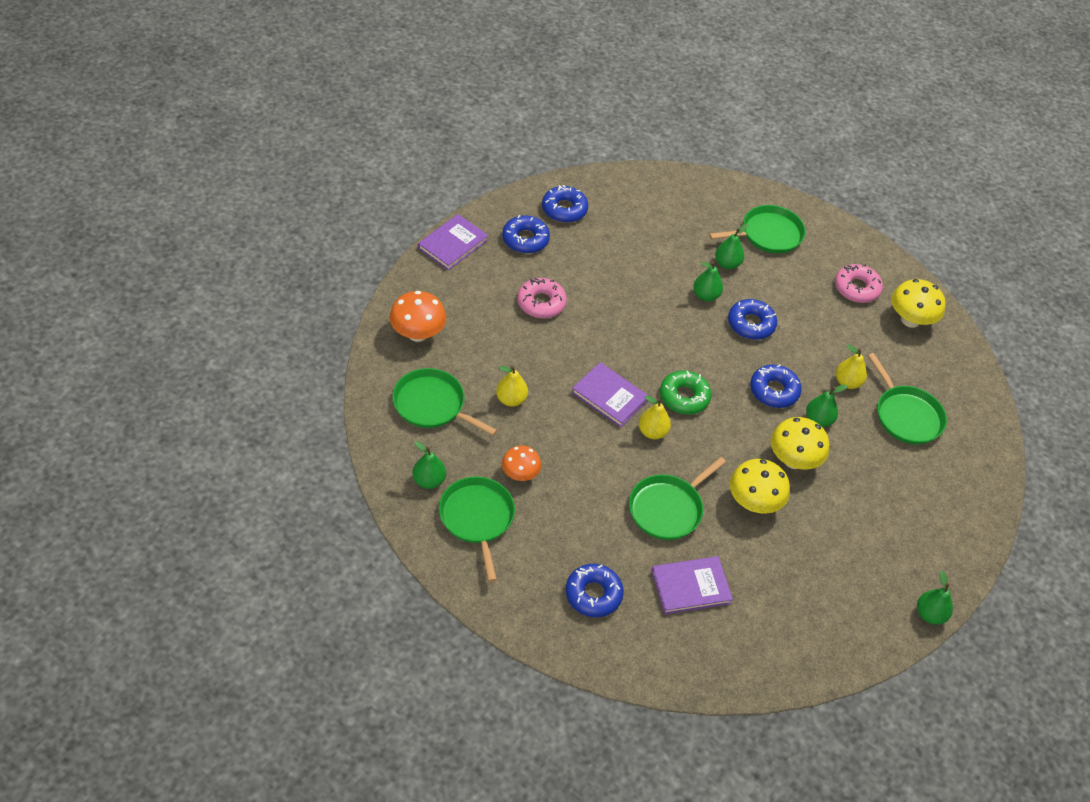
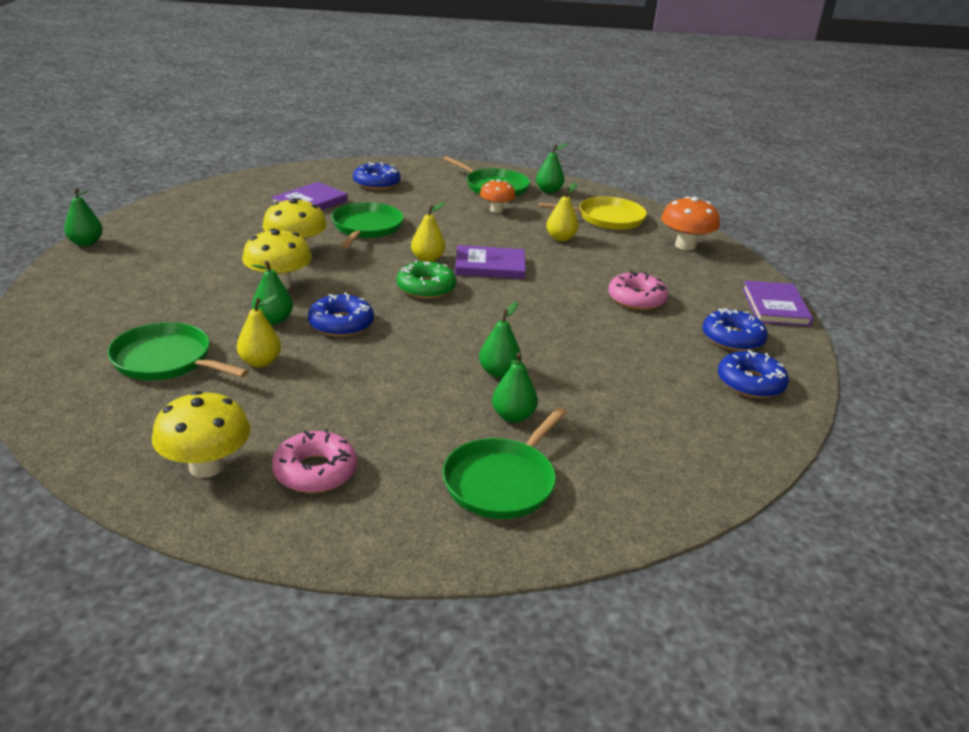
camera: 145 degrees right, 20 degrees down
(432, 405) = (607, 218): green pan -> yellow pan
(751, 324) = (420, 368): blue donut -> none

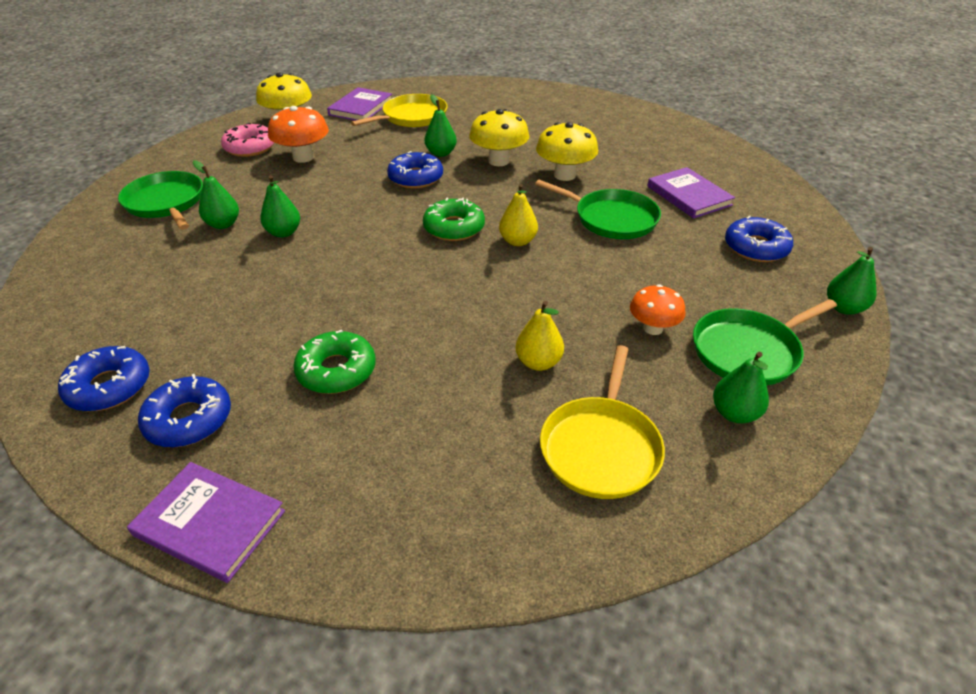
camera: 115 degrees right, 10 degrees up
(86, 243) = (609, 100): green pear -> green pear (844, 308)
(166, 360) = (412, 117): green pan -> yellow pan
(260, 362) = (385, 143): yellow pear -> none
(490, 266) = (483, 278): purple book -> purple book (361, 108)
(636, 299) = (336, 370): pink donut -> green donut
(685, 245) = (460, 512): orange mushroom -> orange mushroom (303, 157)

